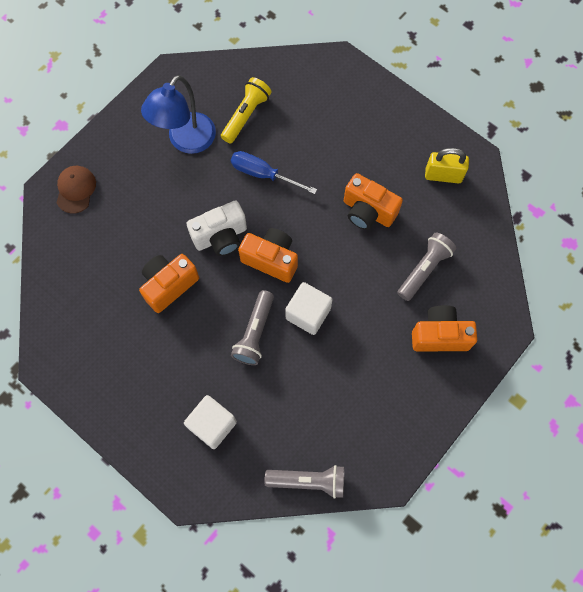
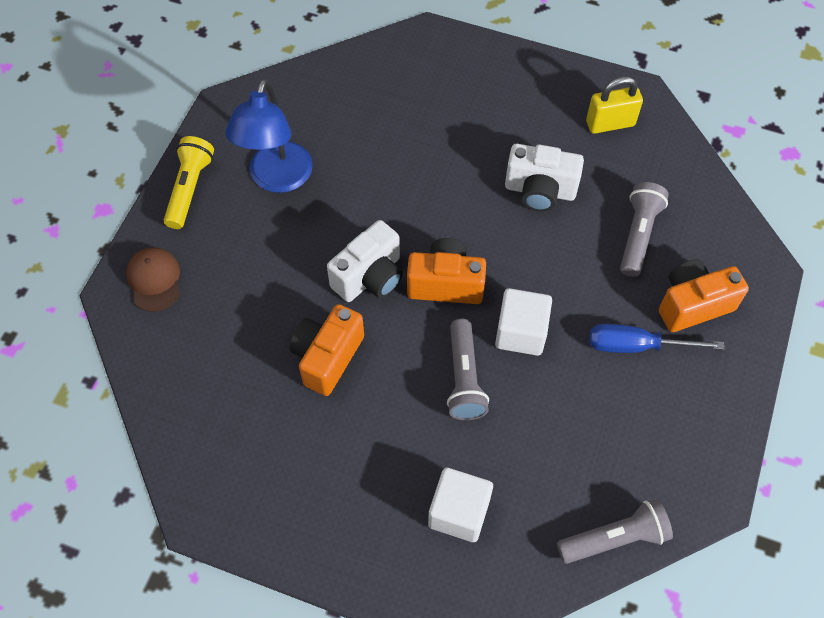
camera: 20 degrees left, 10 degrees down
(246, 115) = (341, 127): yellow flashlight -> yellow flashlight (190, 188)
(263, 174) = (392, 188): blue screwdriver -> blue screwdriver (636, 346)
(368, 211) = (540, 191): orange camera -> white camera

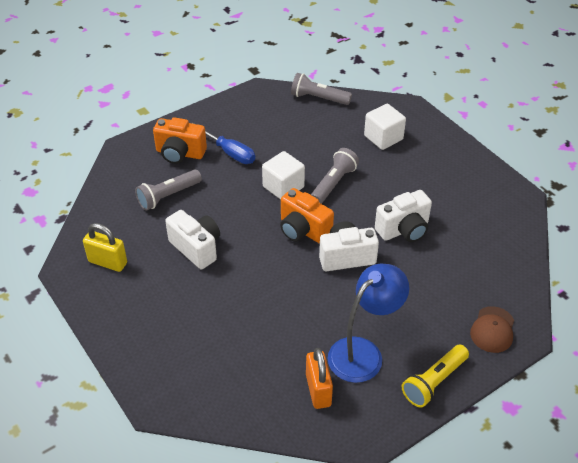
camera: 145 degrees left, 15 degrees down
(296, 121) = (318, 390): none -> orange padlock
(327, 357) = (404, 230): orange camera -> white camera

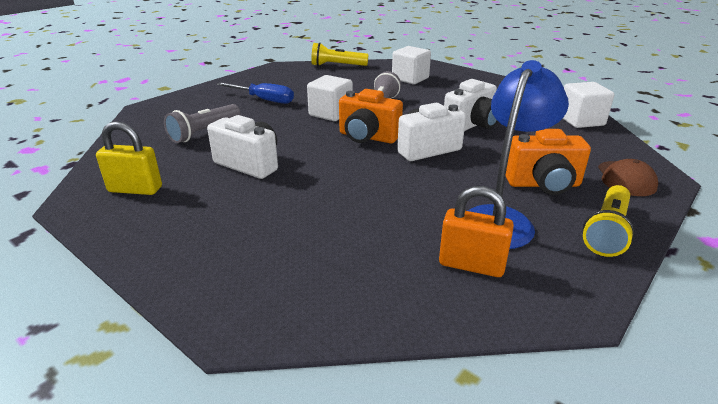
camera: 15 degrees left, 15 degrees down
(180, 153) = (210, 105): orange camera -> orange camera (543, 184)
(318, 98) = (337, 66): grey flashlight -> yellow flashlight
(318, 390) = (471, 265): orange padlock -> orange padlock turned 45 degrees counterclockwise
(511, 243) = (581, 121): none -> white cube

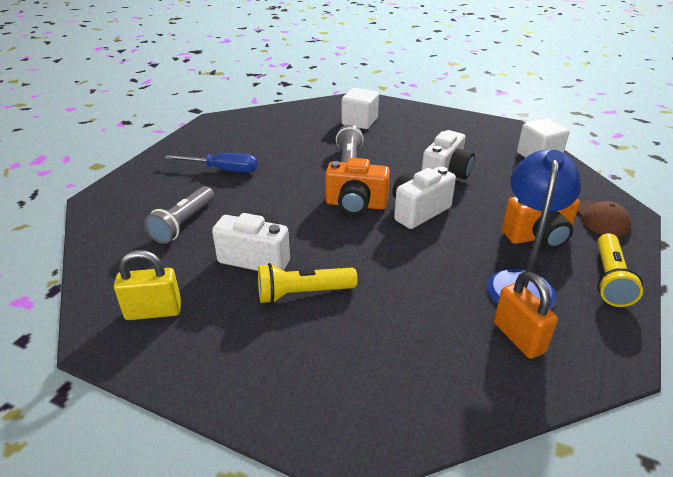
camera: 15 degrees left, 5 degrees up
(330, 113) = (303, 179): white cube -> none
(337, 66) = (276, 112): yellow flashlight -> yellow flashlight (303, 293)
(471, 265) = (519, 337): orange padlock -> orange padlock turned 60 degrees clockwise

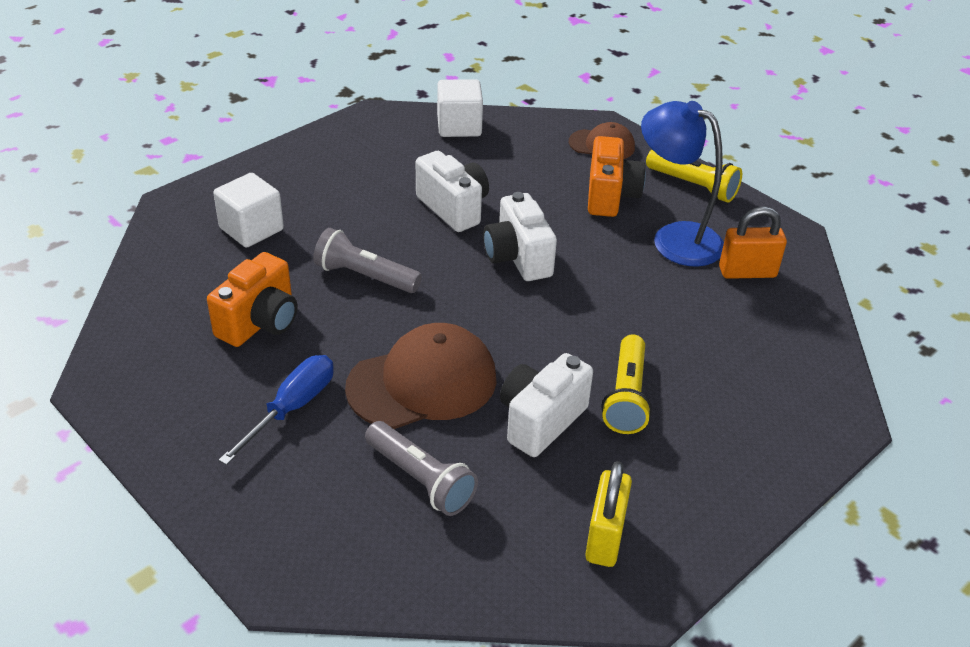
camera: 70 degrees left, 5 degrees up
(267, 204) = (422, 383): none -> brown cap
(356, 205) = (473, 302): orange camera -> orange camera (260, 322)

